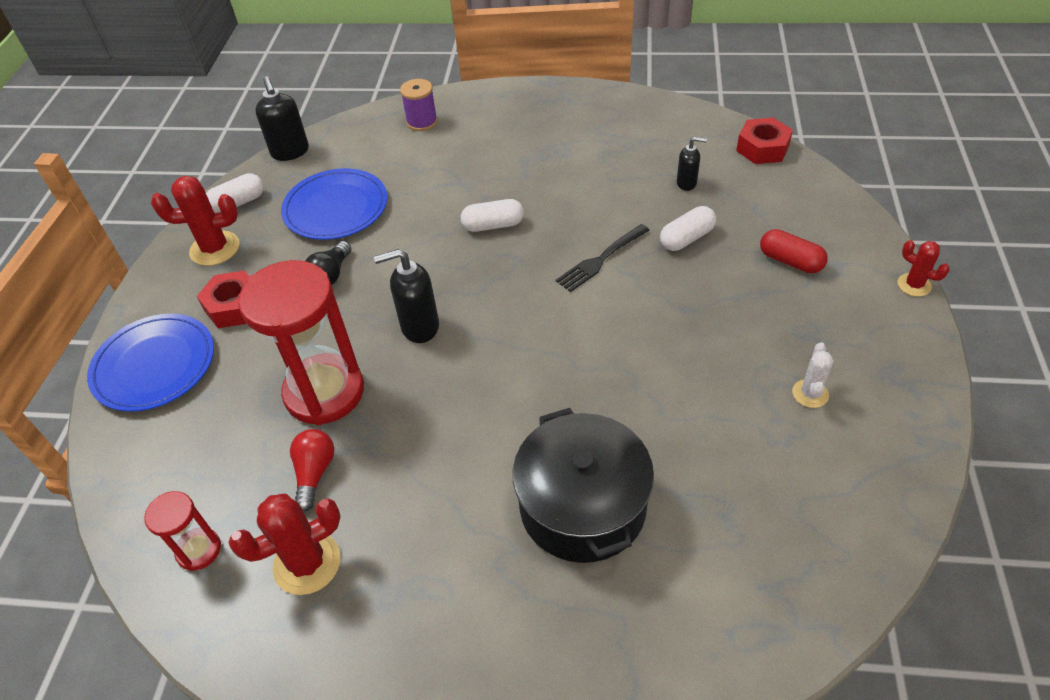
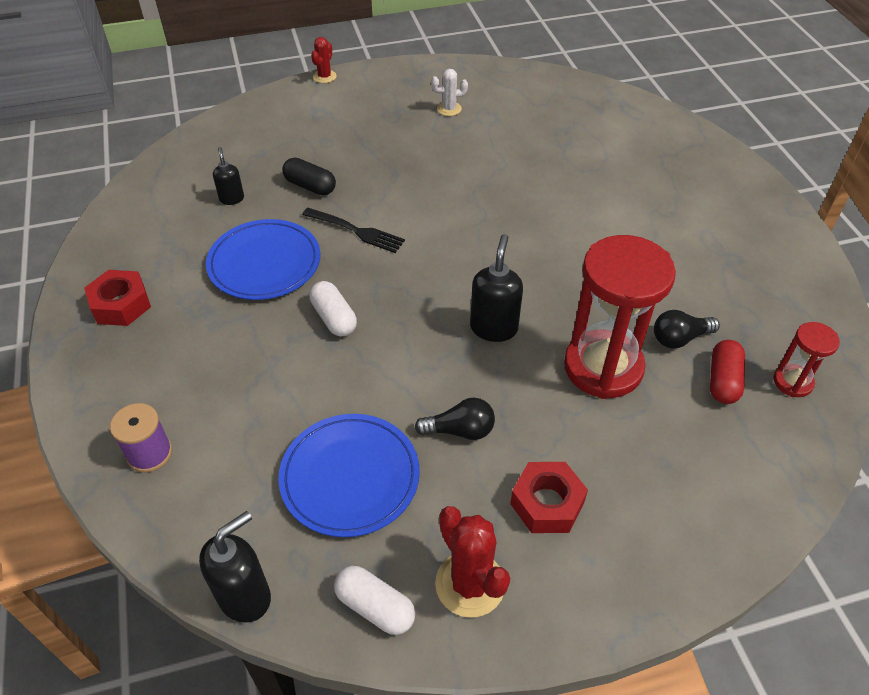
camera: 115 degrees left, 0 degrees up
(154, 365) = (664, 538): blue plate -> blue plate (264, 263)
(307, 563) = (747, 310): red cactus -> none
(314, 473) = (679, 338): red light bulb -> black light bulb
(419, 327) = (494, 328): black soap dispenser -> black soap dispenser turned 135 degrees counterclockwise
(582, 506) = (601, 187): black pot -> none
(686, 238) = (310, 186): white capsule -> black capsule
(762, 148) = (168, 162): red nut -> red nut (121, 305)
(790, 261) = (319, 130): red capsule -> red capsule (723, 381)

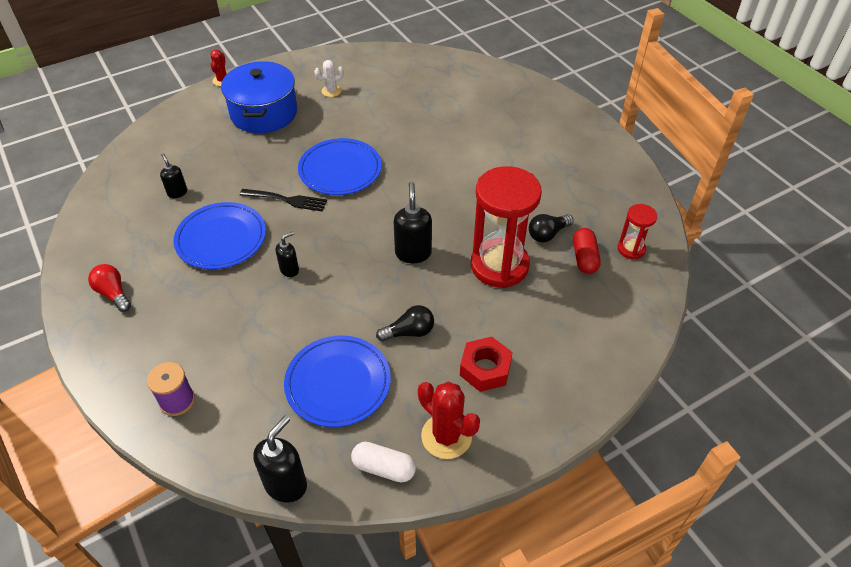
camera: 15 degrees left, 0 degrees up
(121, 305) = (113, 293): red nut -> red light bulb
(310, 186) = (238, 171): black capsule -> none
(334, 318) = (289, 270): white capsule -> black soap dispenser
(361, 122) = (264, 113): none -> blue pot
(432, 206) = (340, 170): none -> blue plate

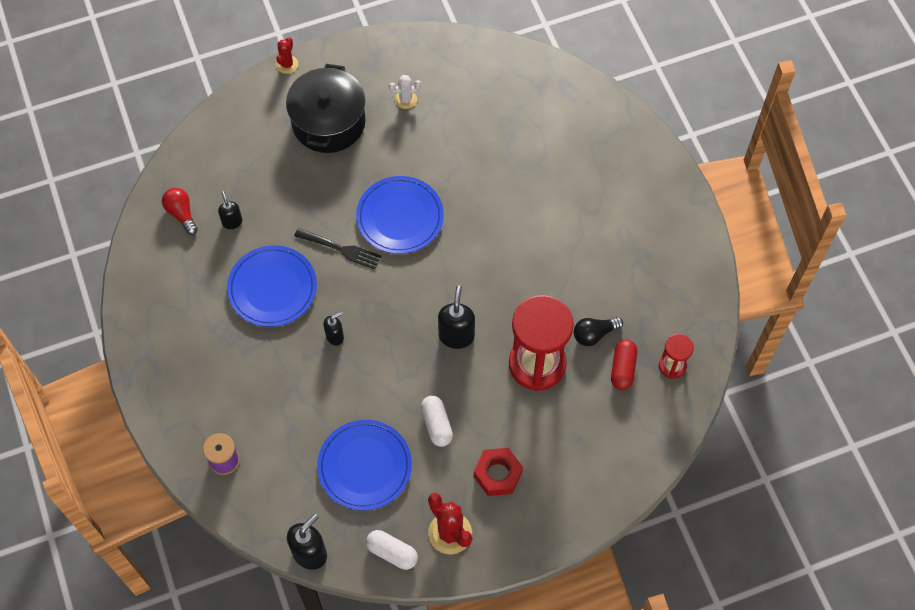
camera: 10 degrees right, 15 degrees up
(113, 293) = (169, 337): red light bulb -> red light bulb (181, 214)
(264, 113) = (328, 122): blue pot -> black pot
(409, 332) = (436, 424): black light bulb -> white capsule

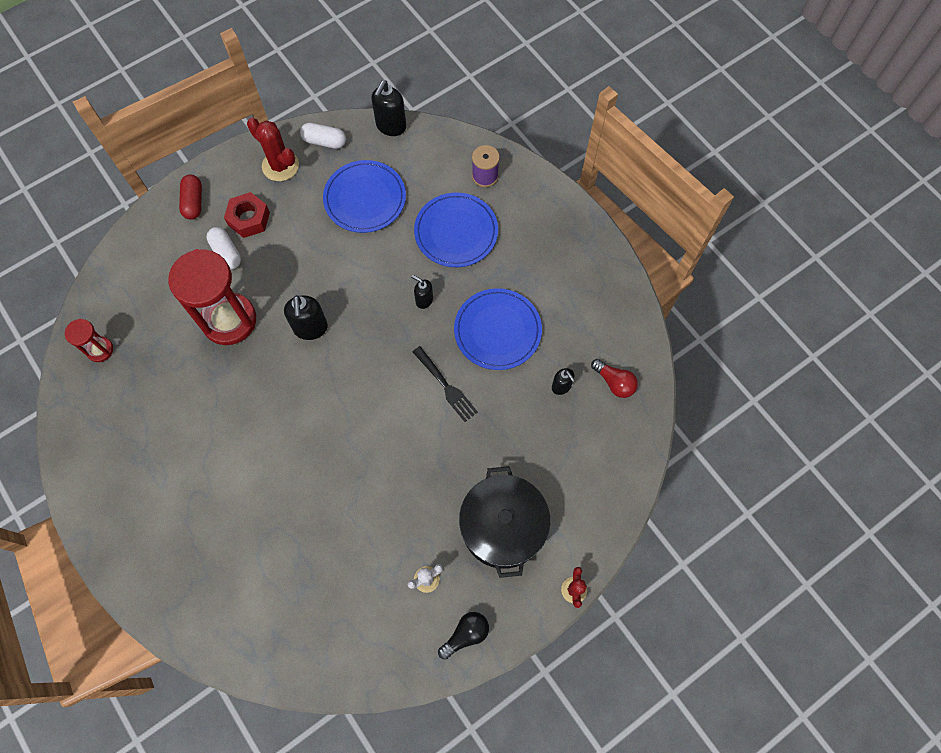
camera: 165 degrees right, 5 degrees up
(335, 336) = (424, 300): black soap dispenser -> black soap dispenser turned 75 degrees clockwise
(340, 249) = (445, 386): black fork -> black fork turned 135 degrees counterclockwise
(400, 217) = (395, 435): blue plate -> blue plate (456, 232)
(436, 424) = (311, 246): white capsule -> white capsule (226, 253)
(594, 334) = (178, 362): black light bulb -> black light bulb (466, 634)
(623, 369) = (147, 336): red capsule -> red capsule (193, 202)

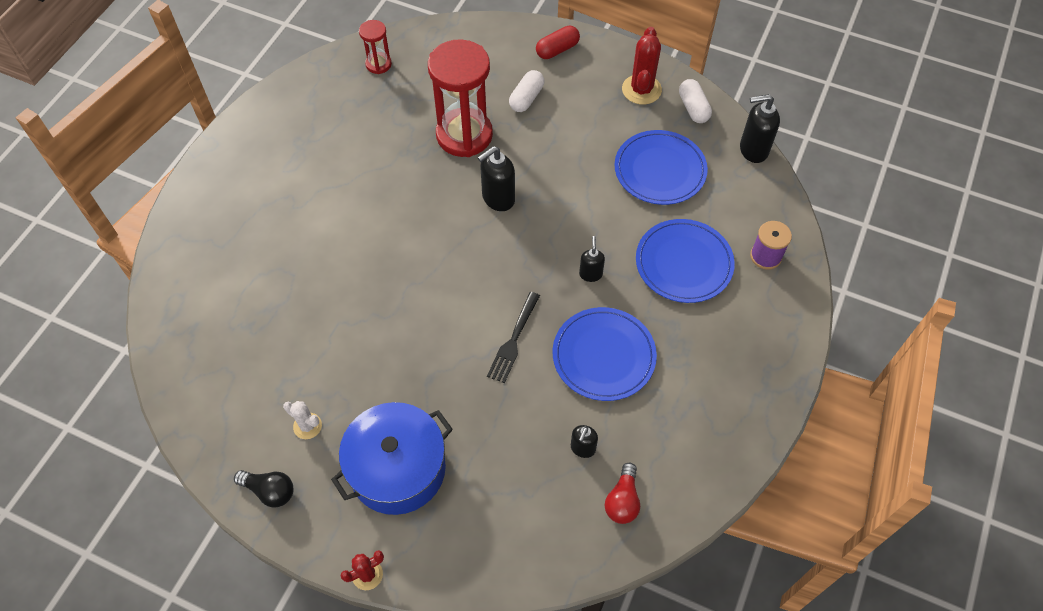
camera: 60 degrees right, 10 degrees down
(249, 219) = (571, 96): red nut -> none
(502, 526) = (397, 469): black pot -> blue pot

